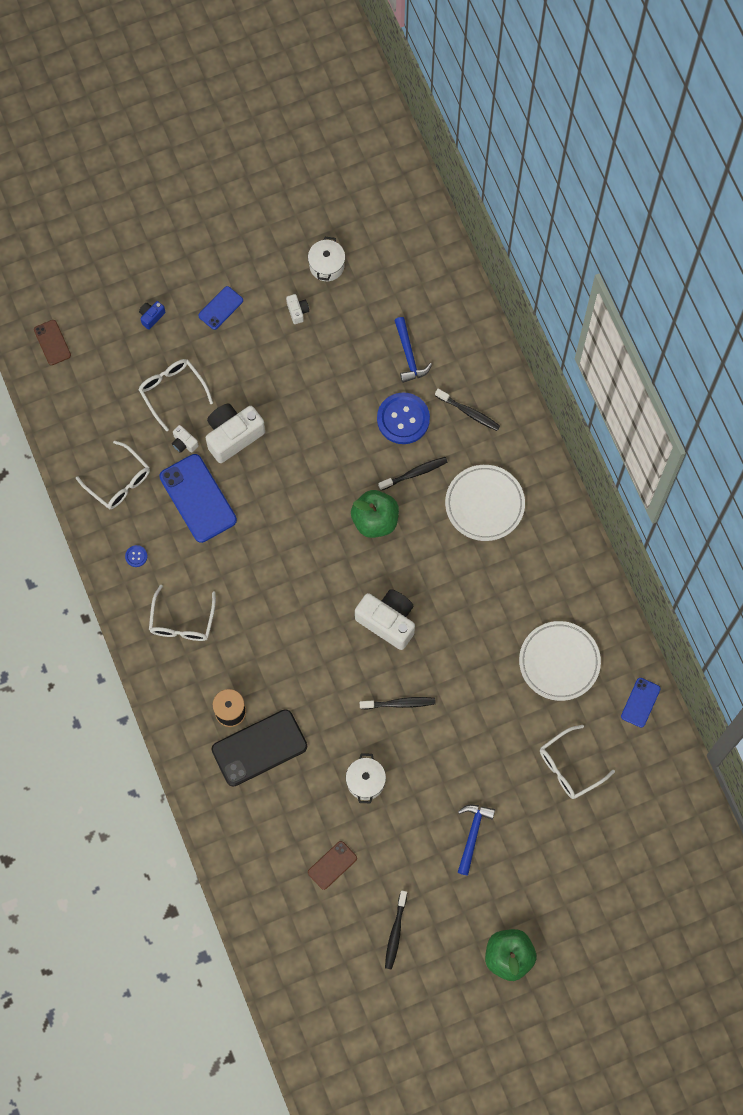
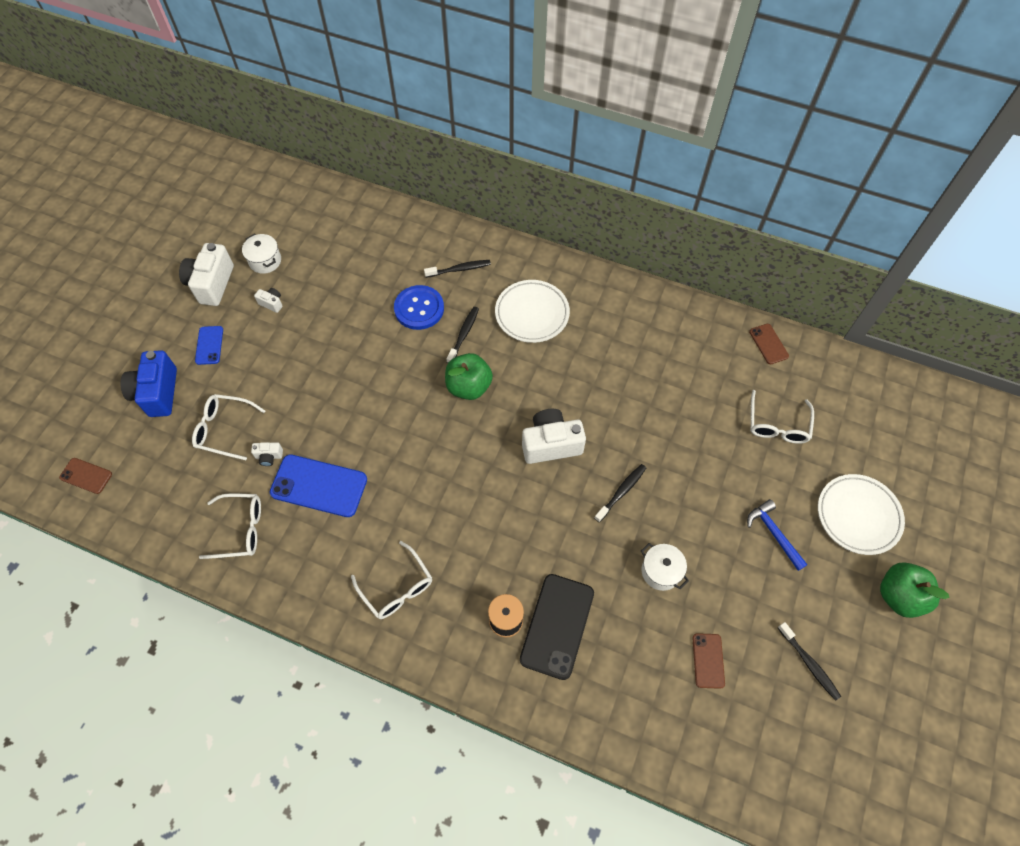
camera: 45 degrees left, 10 degrees down
(136, 556) = (309, 572): blue button -> none
(151, 316) = (157, 393): blue camera -> blue camera, size x2.19
(233, 436) = (304, 420): white camera -> white camera (212, 284)
(409, 355) = (381, 268): blue hammer -> none
(559, 662) = (691, 366): white plate -> white plate (858, 516)
(640, 702) = (768, 344): blue phone -> brown phone

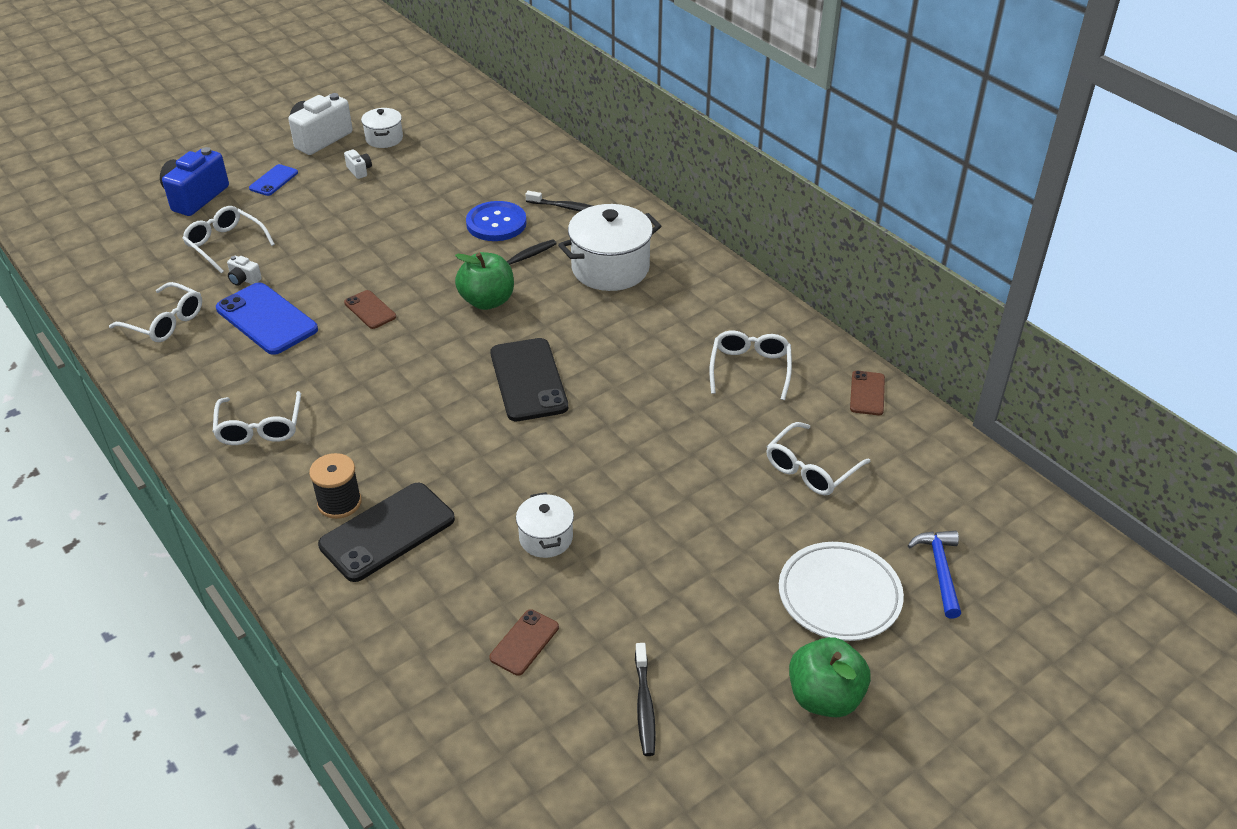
camera: 30 degrees right, 20 degrees down
(86, 476) = (79, 231): brown phone -> brown phone (370, 310)
(532, 314) = (610, 268): white plate -> white pot
(551, 444) = (528, 380): white camera -> black phone
(621, 492) = (567, 451): black toothbrush -> none
(685, 359) = (750, 369): none -> white glasses
(773, 533) = (713, 564): blue hammer -> blue hammer (940, 570)

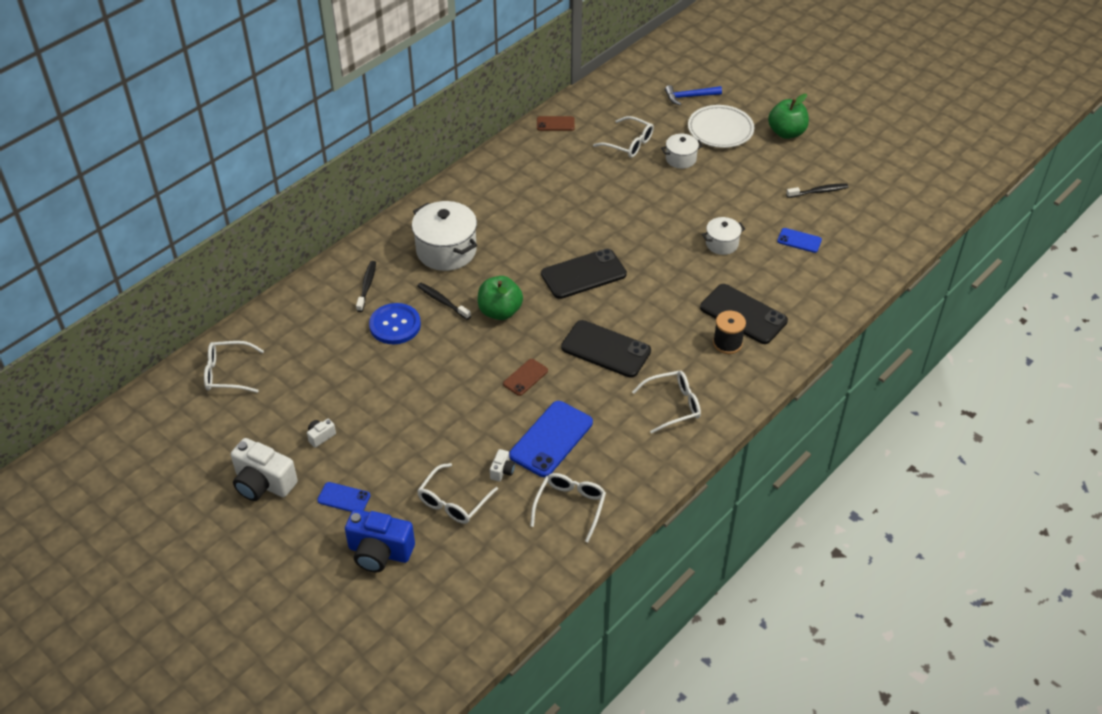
camera: 100 degrees left, 5 degrees up
(383, 381) = (605, 349): none -> black phone
(384, 139) = (261, 432): white pot -> white pot (681, 159)
(524, 642) = (799, 240): brown phone -> blue phone
(750, 369) = (544, 173): white glasses -> white glasses (227, 373)

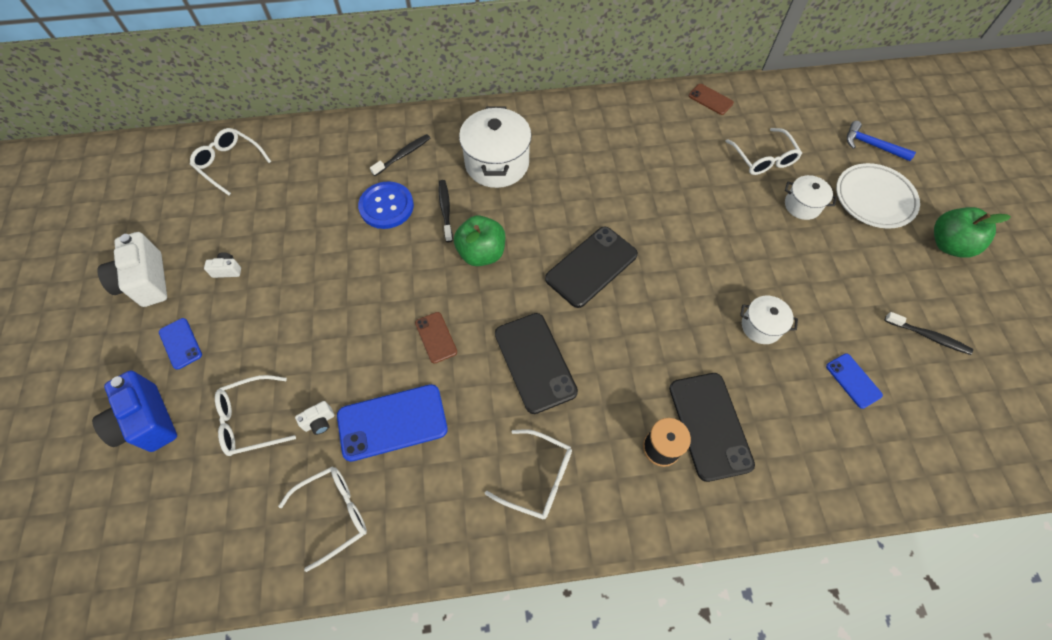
camera: 40 degrees right, 15 degrees up
(525, 377) = (436, 337): brown phone -> brown phone turned 75 degrees clockwise
(583, 274) = (591, 267): black phone -> black phone turned 60 degrees counterclockwise

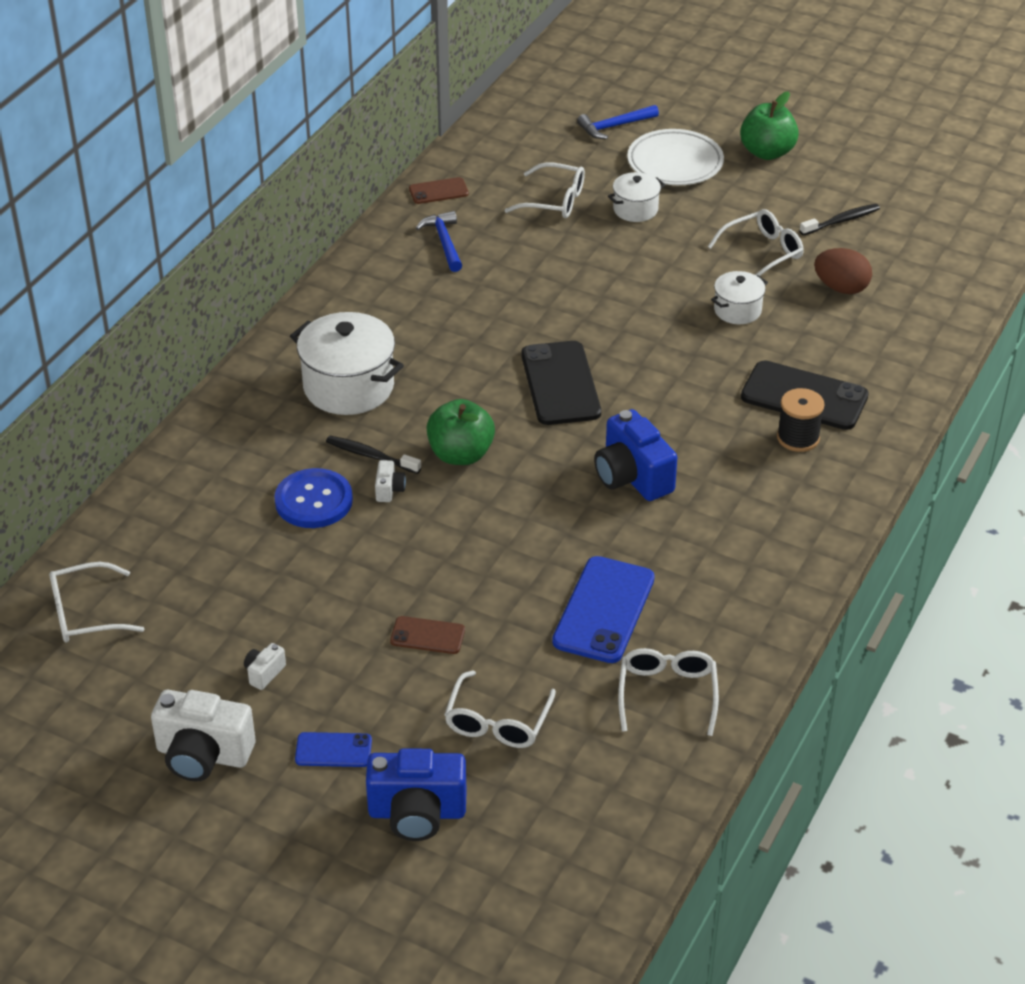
camera: 55 degrees left, 20 degrees down
(319, 422) = (551, 666): white camera -> white camera (389, 490)
(403, 155) = (249, 455): black toothbrush -> none
(436, 337) = (533, 535): brown phone -> brown phone (427, 635)
(535, 362) = (632, 477): black phone -> blue camera
(538, 478) = (756, 532): white glasses -> white glasses (763, 252)
(667, 129) = (444, 242): none -> blue hammer
(853, 380) = (841, 288): blue phone -> brown egg

